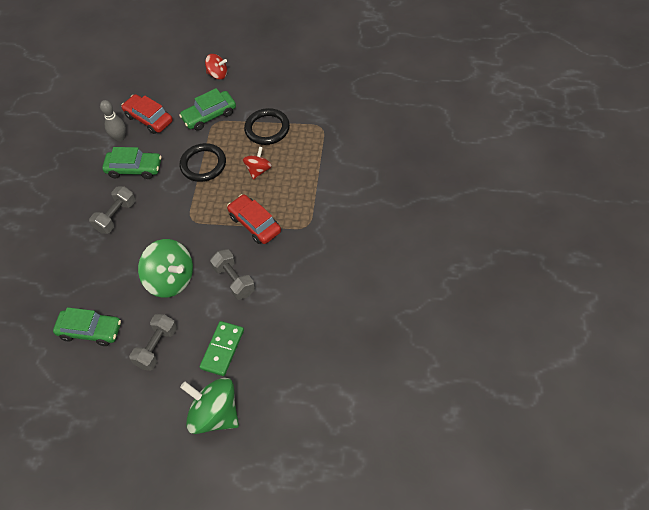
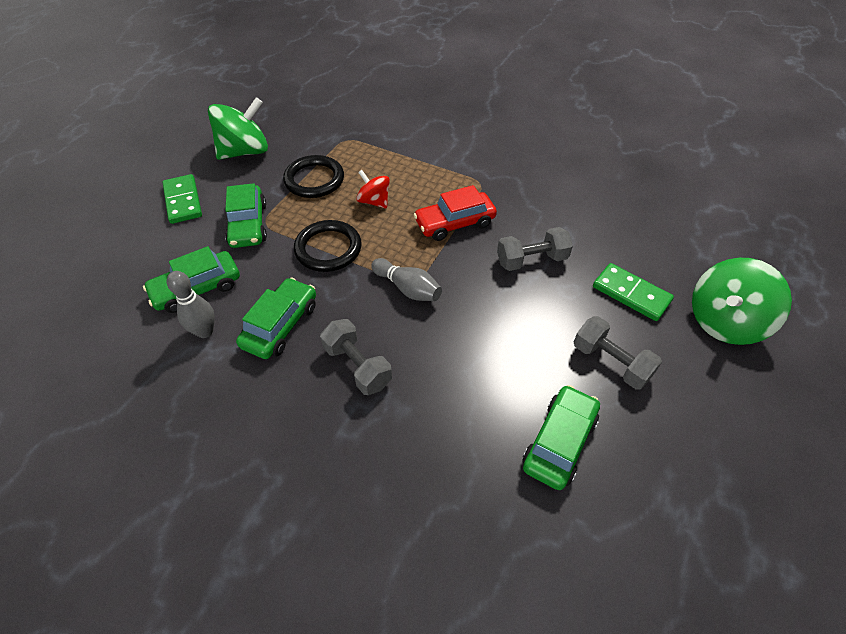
camera: 75 degrees left, 5 degrees down
(149, 119) = (197, 289): red car -> green car
(171, 279) = (504, 323): green spinning top -> green spinning top (245, 151)
(183, 218) = (407, 288): none -> grey bowling pin
(218, 74) = (183, 201): red spinning top -> green domino

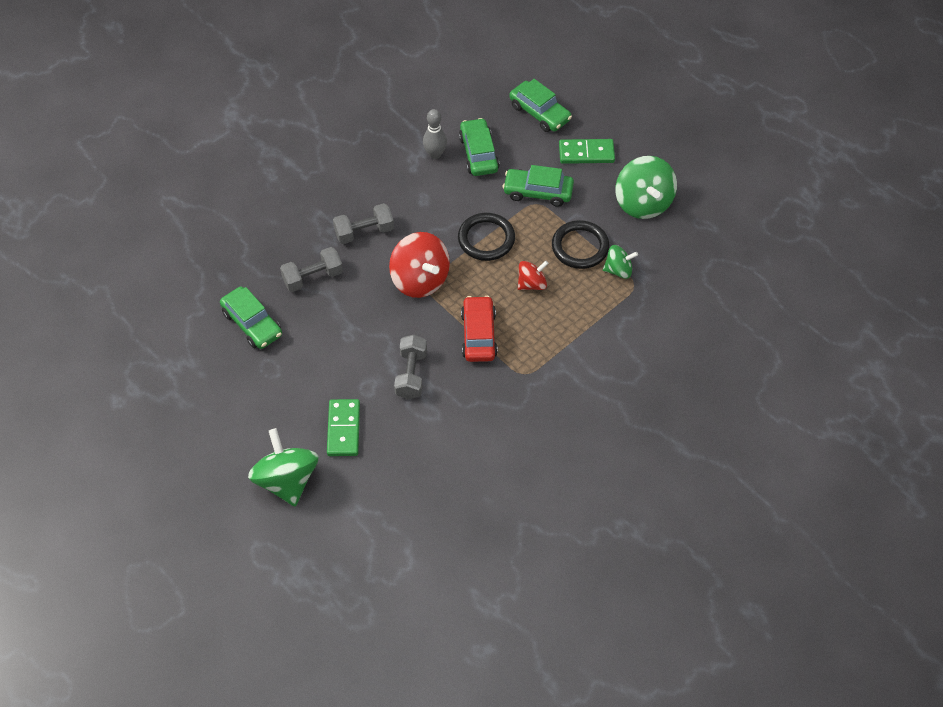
camera: 110 degrees right, 5 degrees up
(280, 325) = (420, 196): green car -> green car (540, 112)
(333, 151) = (618, 270): none -> green spinning top
(407, 288) = (420, 280): grey bowling pin -> red spinning top
(611, 362) = (292, 382): grey dumbbell -> grey dumbbell (313, 277)
(631, 294) = (344, 429): green domino -> green domino turned 60 degrees counterclockwise

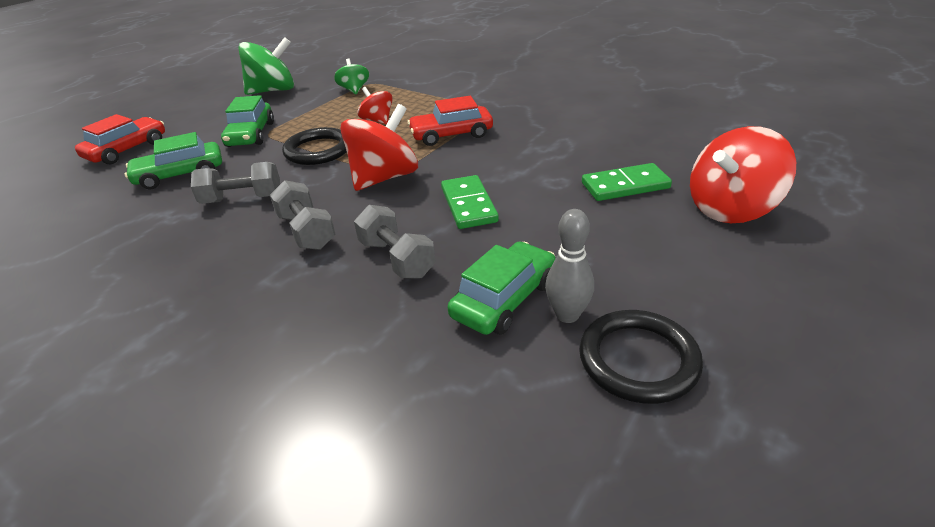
camera: 100 degrees left, 20 degrees down
(287, 480) = (731, 209): green spinning top -> red spinning top
(411, 374) = (522, 160): grey dumbbell -> grey dumbbell (242, 199)
(435, 154) = (170, 203): grey bowling pin -> grey bowling pin (567, 315)
(540, 112) = (127, 150): green car -> red car
(580, 247) = (327, 107): black ring -> black ring (638, 360)
(586, 153) = (200, 120): green domino -> green domino (468, 205)

